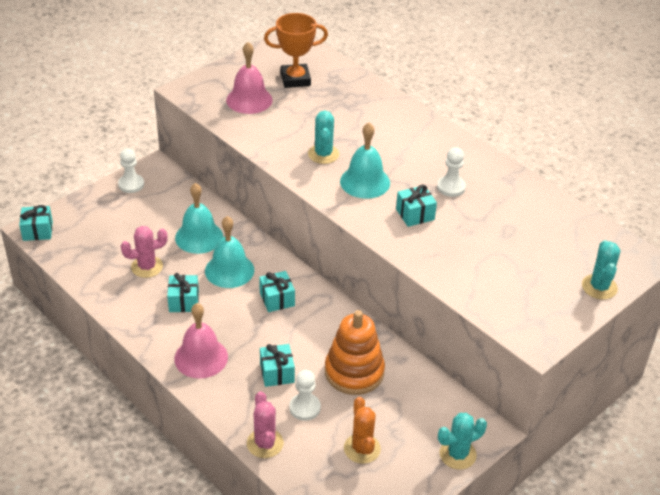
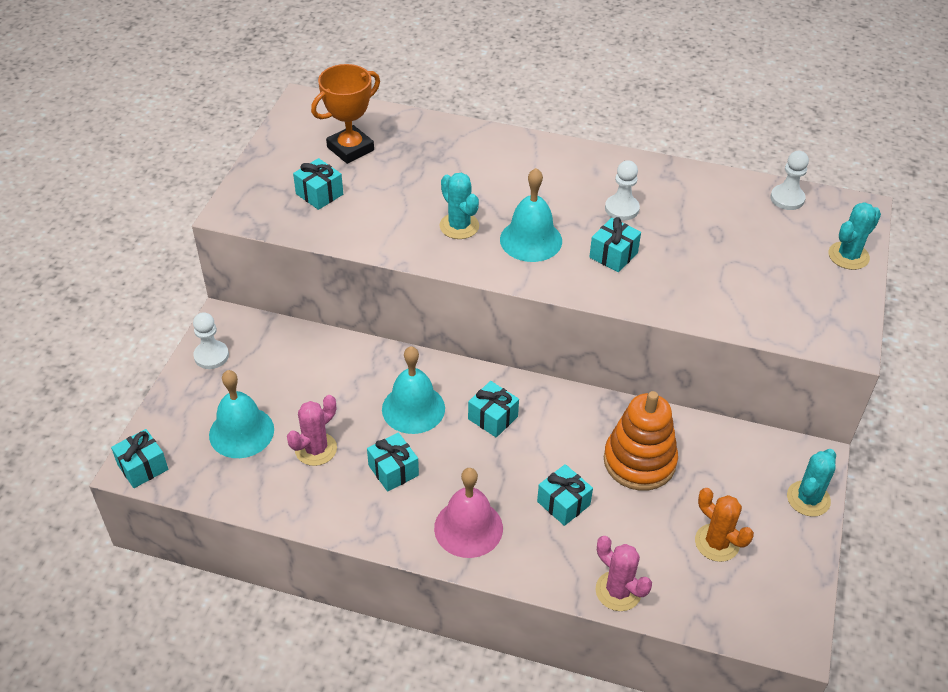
camera: 30 degrees left, 5 degrees up
(199, 237) = (346, 384): turquoise bell -> turquoise bell (241, 432)
(249, 100) = (319, 194): pink bell -> turquoise gift
(305, 408) = (624, 528): white pawn -> white pawn (787, 198)
(599, 287) = (848, 256): turquoise cactus -> turquoise cactus turned 75 degrees clockwise

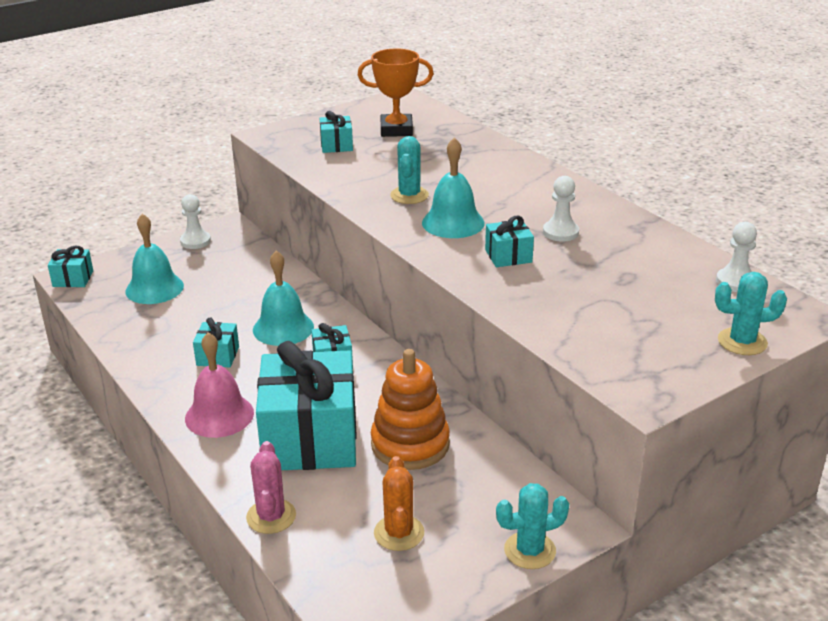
camera: 40 degrees right, 15 degrees down
(316, 449) = (185, 319): pink cactus -> none
(563, 503) = (310, 438): turquoise gift -> turquoise gift, size x2.31

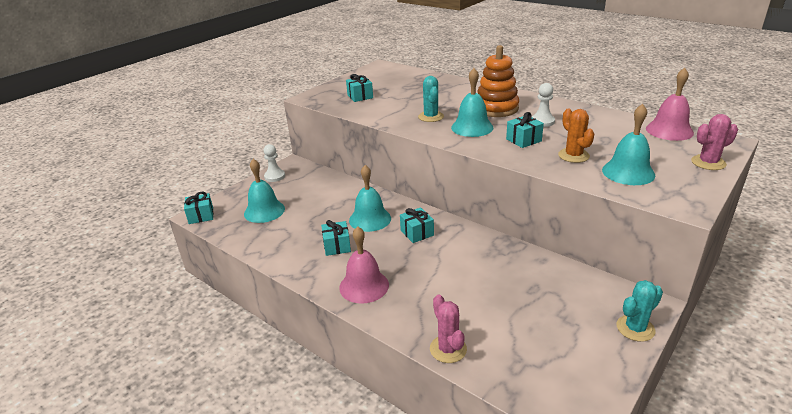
camera: 15 degrees left, 0 degrees up
(310, 438) = (437, 287): turquoise gift -> none
(396, 130) = (391, 82): orange trophy -> none
(399, 533) = (543, 338): orange cactus -> orange cactus (573, 156)
(410, 444) = (506, 276): orange stacking toy -> orange stacking toy (496, 108)
(611, 332) = (628, 172): none -> turquoise bell
(735, 282) = (669, 130): white pawn -> pink bell
(742, 342) = (708, 163): turquoise cactus -> pink cactus

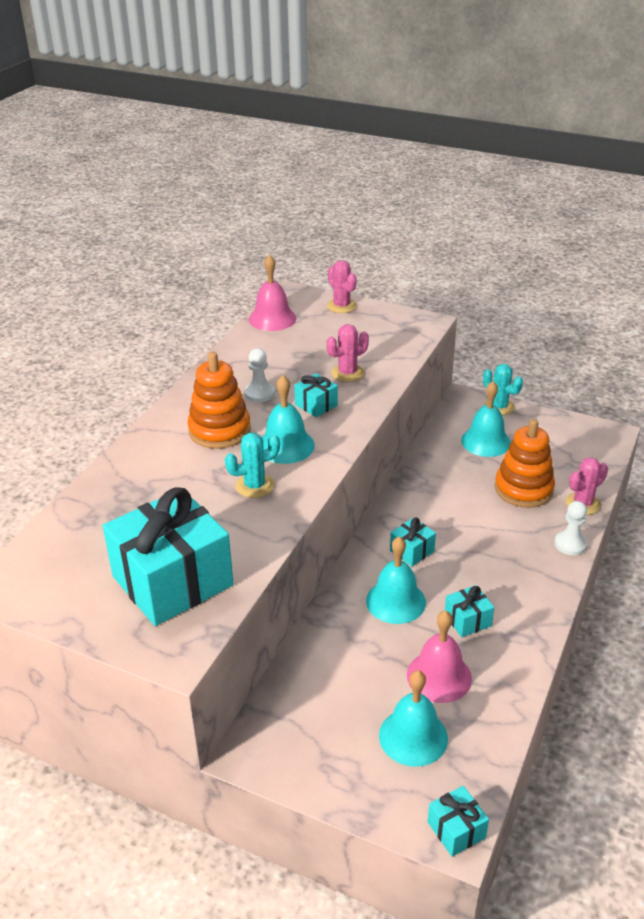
camera: 105 degrees left, 5 degrees up
(274, 176) = (299, 765): white pawn -> white pawn (570, 544)
(360, 96) = (172, 581): turquoise gift -> turquoise gift, size x2.31
(364, 286) = (529, 577): pink bell -> pink bell (439, 676)
(480, 311) = (523, 489): none -> orange stacking toy
(573, 156) = (347, 373): orange cactus -> pink cactus
(628, 172) = (374, 344): turquoise bell -> turquoise bell (486, 441)

